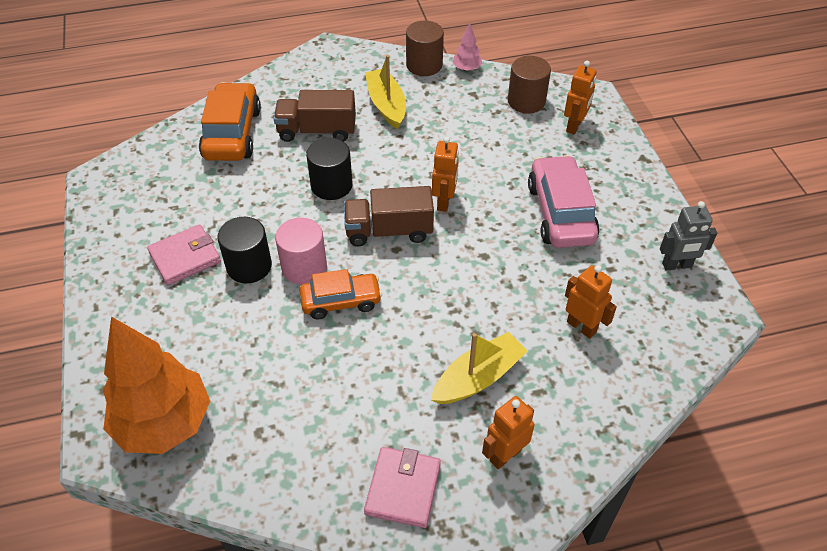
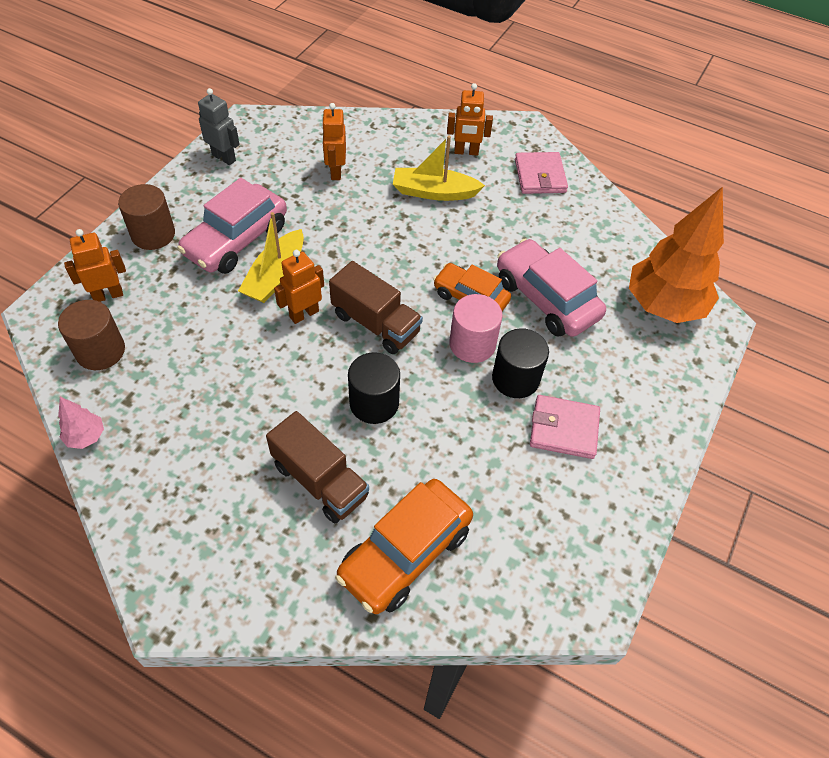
camera: 140 degrees left, 5 degrees up
(278, 348) = (546, 298): none -> pink car
(386, 105) = (219, 457): yellow boat -> yellow boat (275, 276)
(403, 489) = (540, 176): pink wallet -> pink wallet turned 60 degrees counterclockwise
(424, 65) = (114, 480): brown cylinder -> brown cylinder (153, 234)

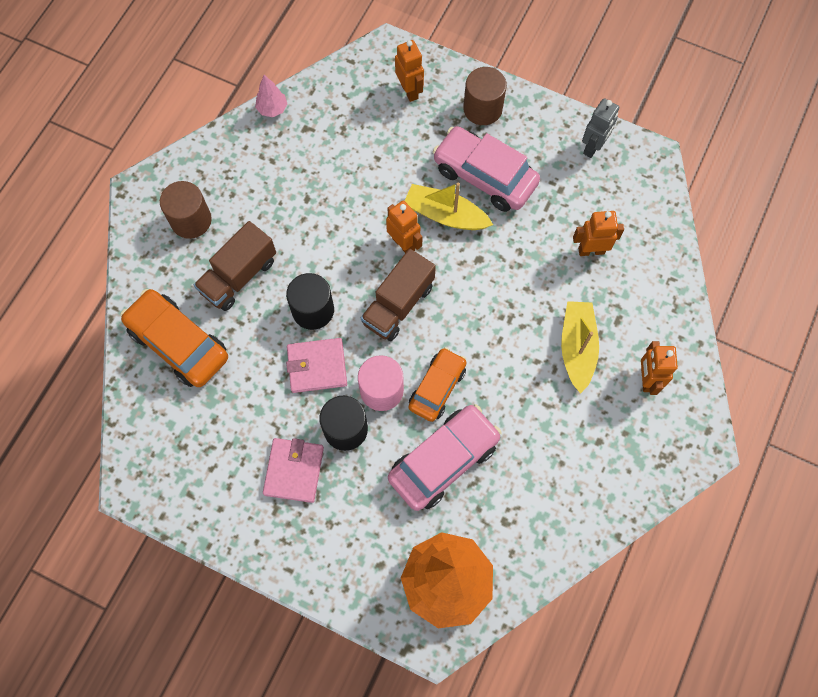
camera: 90 degrees right, 15 degrees up
(100, 351) = (351, 99): brown cylinder -> brown cylinder (191, 220)
(540, 176) = (621, 460): pink wallet -> pink wallet (317, 366)

